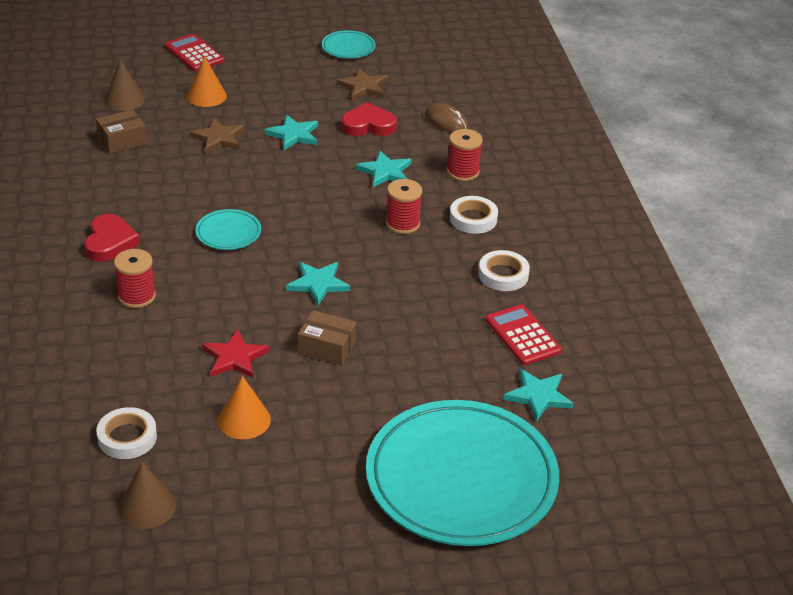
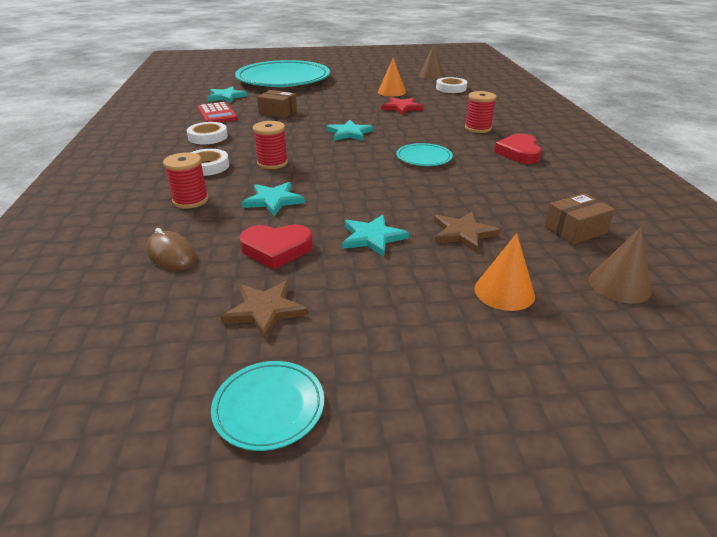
camera: 175 degrees left, 5 degrees down
(194, 54) = (571, 385): red calculator -> none
(327, 347) = (345, 110): brown box -> brown box (278, 112)

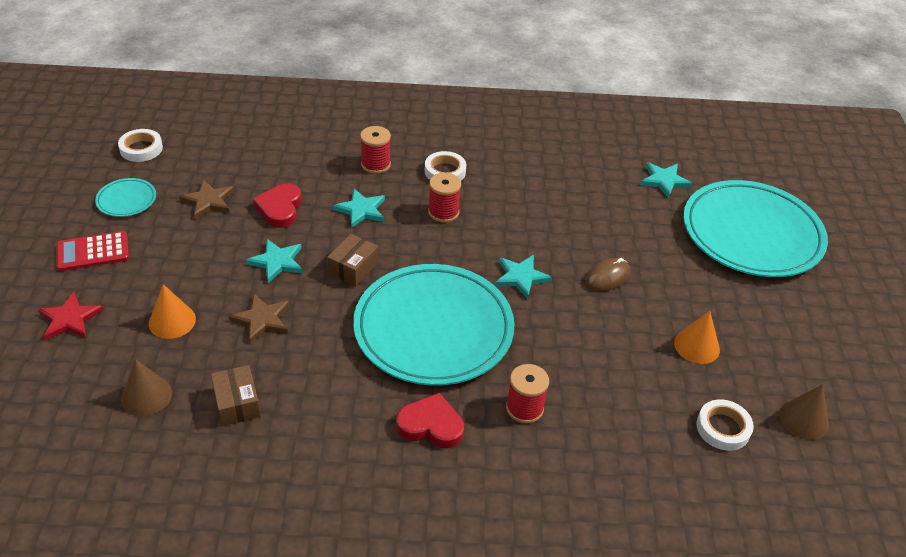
camera: 95 degrees right, 10 degrees up
(171, 255) = (292, 160): brown mouse -> brown mouse (607, 277)
(208, 137) = (522, 170): white tape -> white tape (141, 149)
(217, 114) = (597, 174): red calculator -> red calculator (93, 252)
(278, 112) = (602, 222): brown box -> brown box (353, 268)
(402, 108) = (617, 344): red star -> red star (70, 319)
(424, 158) = (433, 329): turquoise plate -> turquoise plate, size x2.43

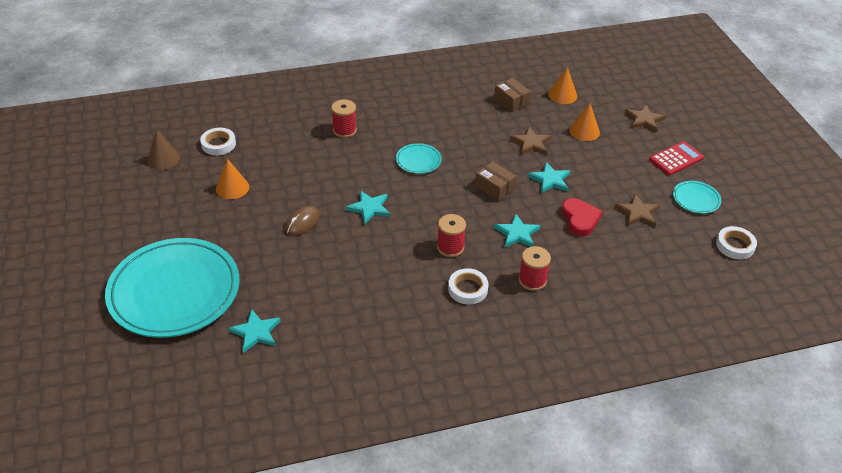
camera: 165 degrees right, 0 degrees up
(70, 319) = (644, 120): red star -> brown star
(146, 396) = (562, 95): brown cone -> orange cone
(353, 268) = (494, 187): brown box -> brown box turned 60 degrees counterclockwise
(431, 425) = (397, 112): red heart -> none
(433, 329) = (418, 160): turquoise plate -> turquoise plate, size x0.41

